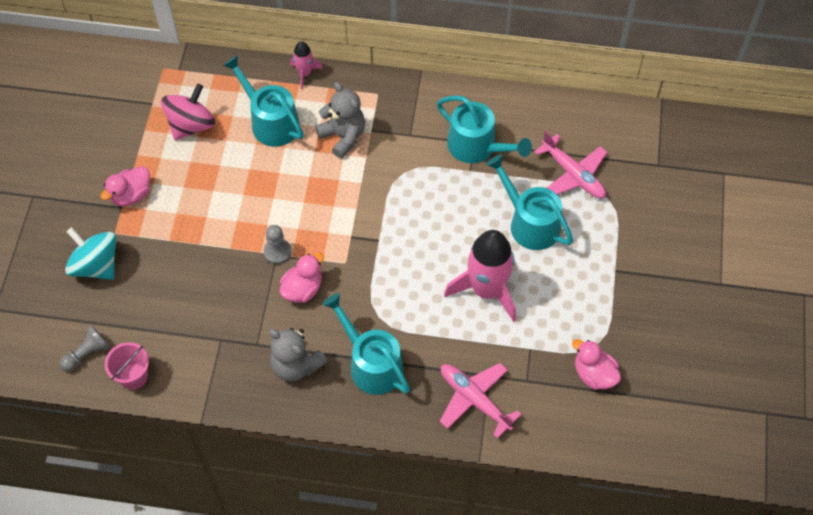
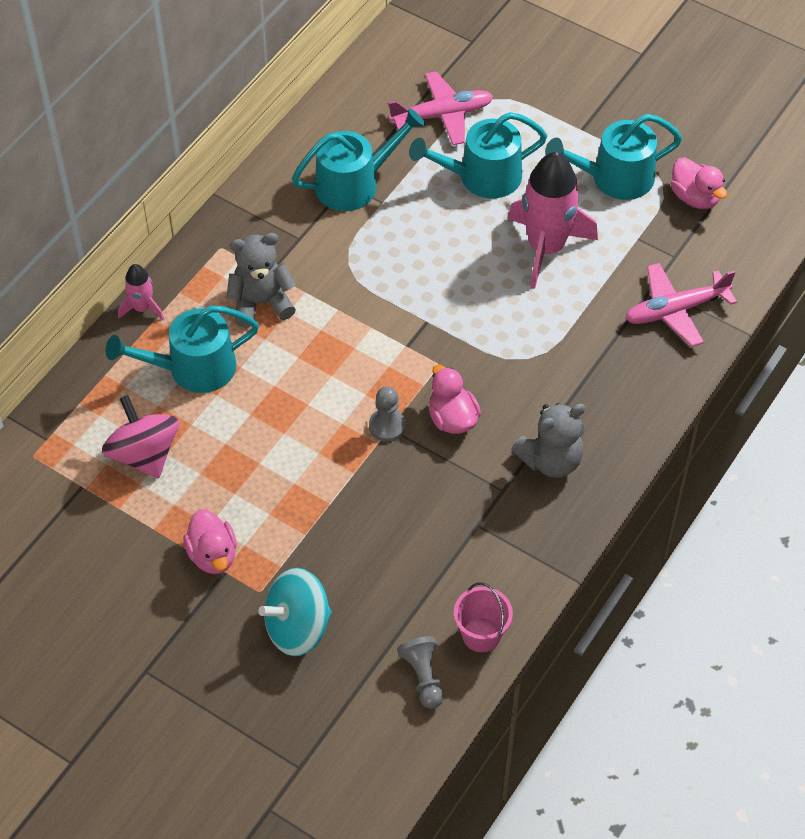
camera: 65 degrees left, 5 degrees down
(371, 364) = (585, 387): turquoise watering can -> turquoise watering can (614, 178)
(594, 374) = (695, 197): pink duck -> pink duck turned 105 degrees counterclockwise

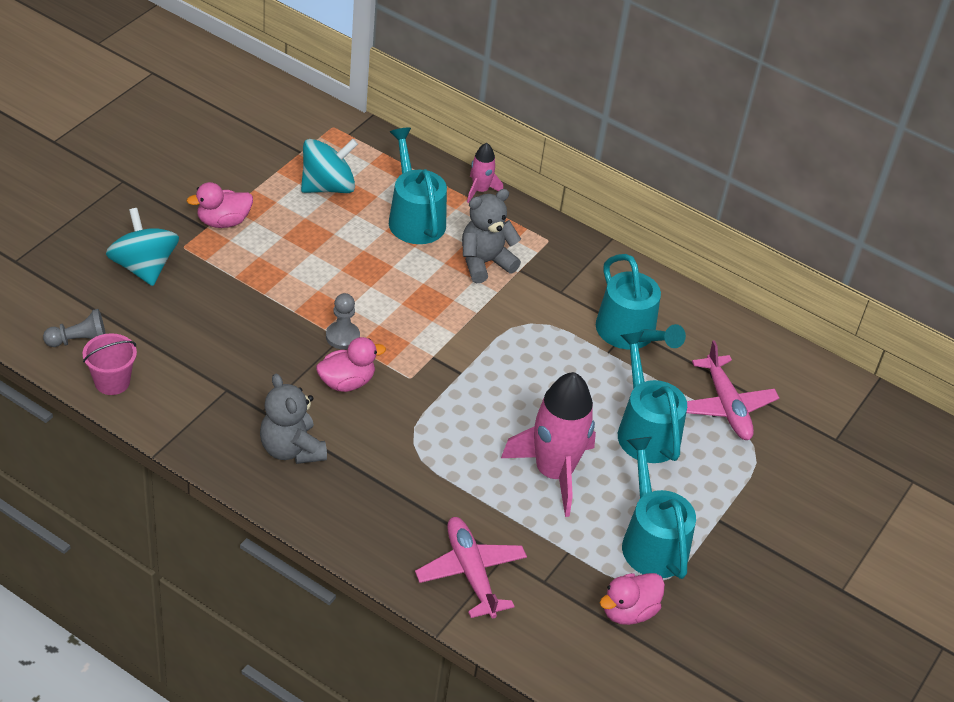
camera: 85 degrees right, 10 degrees down
(144, 454) = (328, 186): pink spinning top -> turquoise spinning top
(261, 303) = (485, 263): grey teddy bear -> grey teddy bear turned 105 degrees counterclockwise

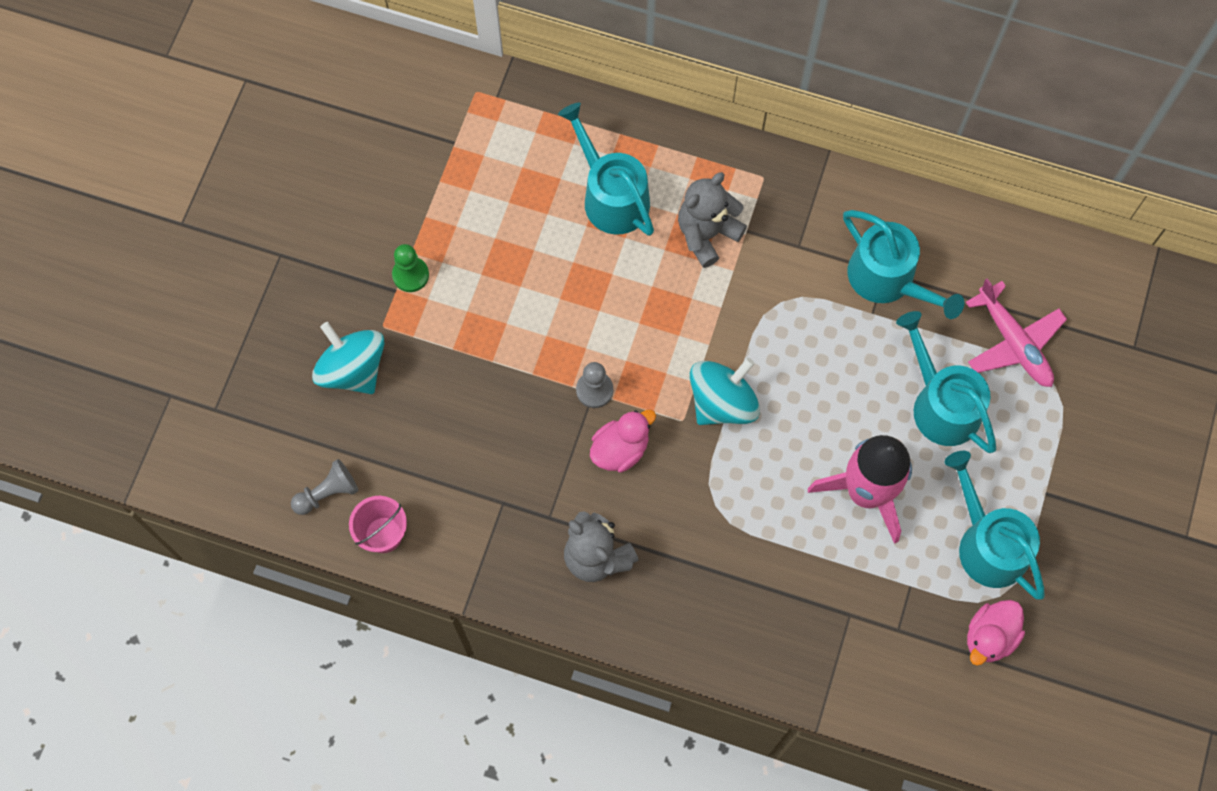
camera: 10 degrees left, 25 degrees up
(223, 221) = (410, 275): pink duck -> green pawn
(328, 186) = (503, 184): turquoise spinning top -> turquoise spinning top (722, 402)
(471, 573) = (825, 645): pink plane -> none
(480, 190) = (667, 130): pink rocket -> none

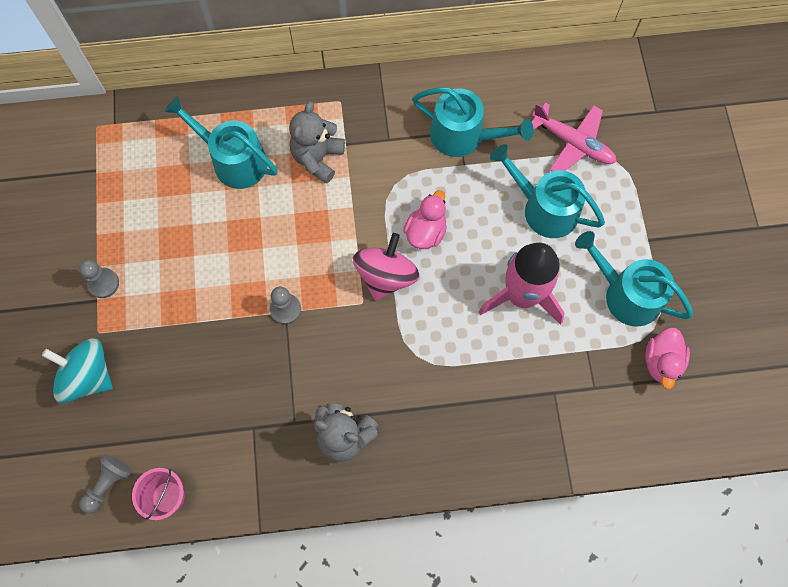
camera: 25 degrees left, 0 degrees up
(410, 275) = (103, 283): green pawn -> grey pawn
(620, 449) = (325, 345): pink duck -> pink duck (425, 232)
(722, 402) = (386, 276): turquoise spinning top -> pink spinning top

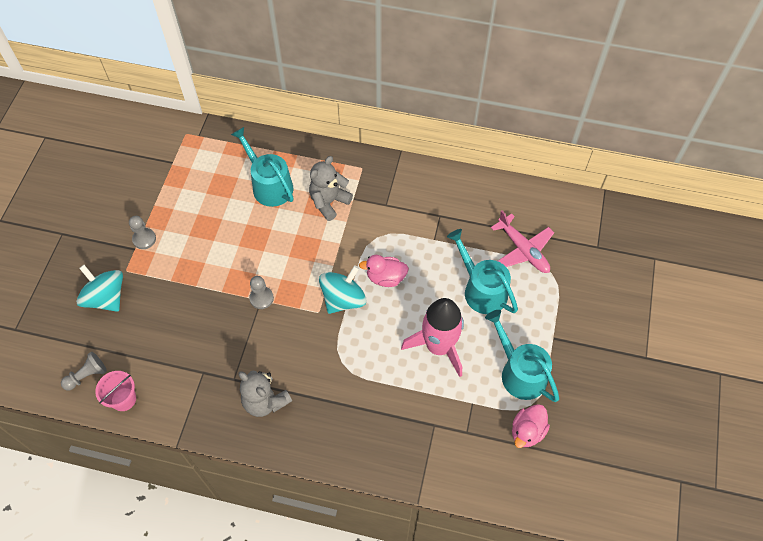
camera: 20 degrees right, 10 degrees down
(386, 276) = (343, 299): pink spinning top -> turquoise spinning top
(425, 232) = (385, 278): pink duck -> pink duck turned 135 degrees counterclockwise
(463, 136) = (442, 219): turquoise watering can -> none

